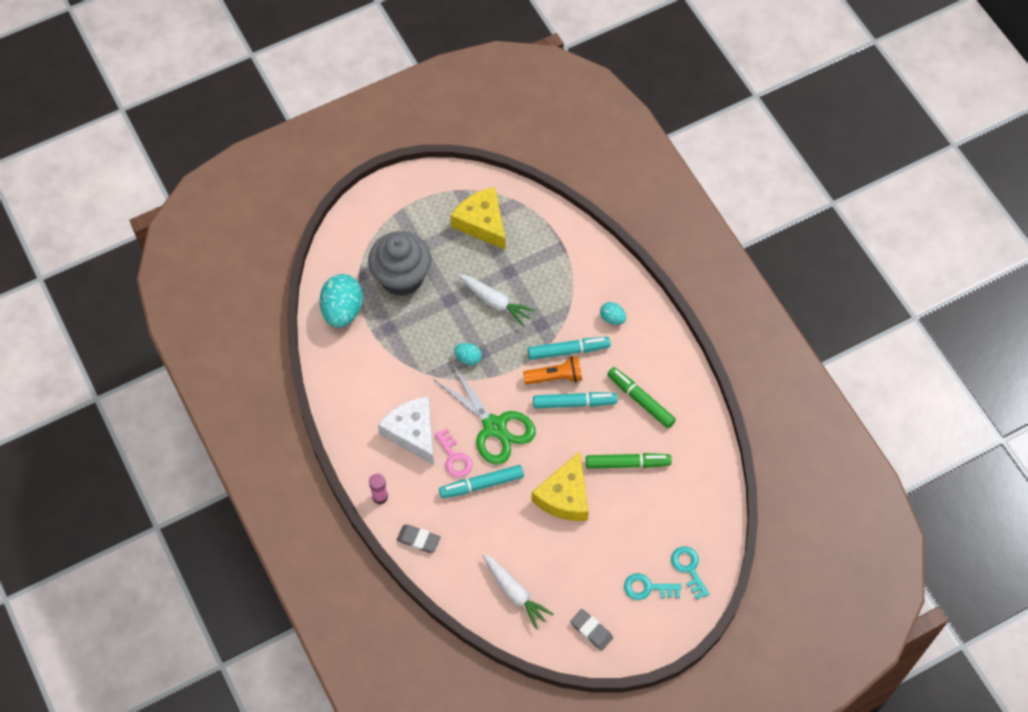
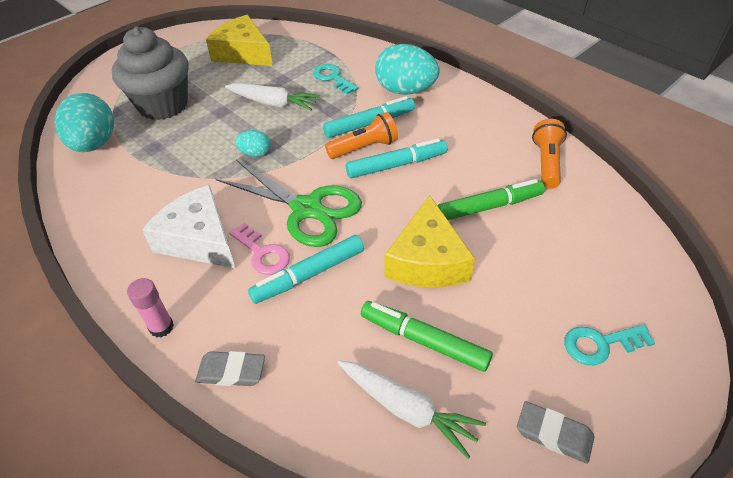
camera: 15 degrees left, 15 degrees down
(612, 318) = (405, 90): turquoise egg -> turquoise egg, size x2.02
(640, 400) = (471, 146): green marker -> green marker (423, 340)
(689, 568) = (639, 303): turquoise key -> turquoise key (332, 78)
(691, 434) = (546, 163): none -> orange flashlight

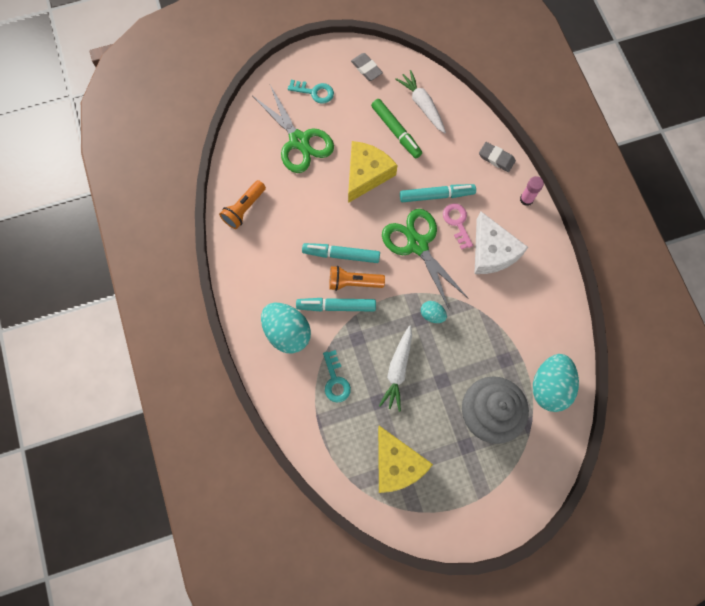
camera: 155 degrees left, 25 degrees up
(273, 103) = (398, 370): white carrot -> white carrot turned 120 degrees counterclockwise
(489, 206) = (306, 193): green marker -> none
(555, 262) = (299, 141): none -> green scissors

